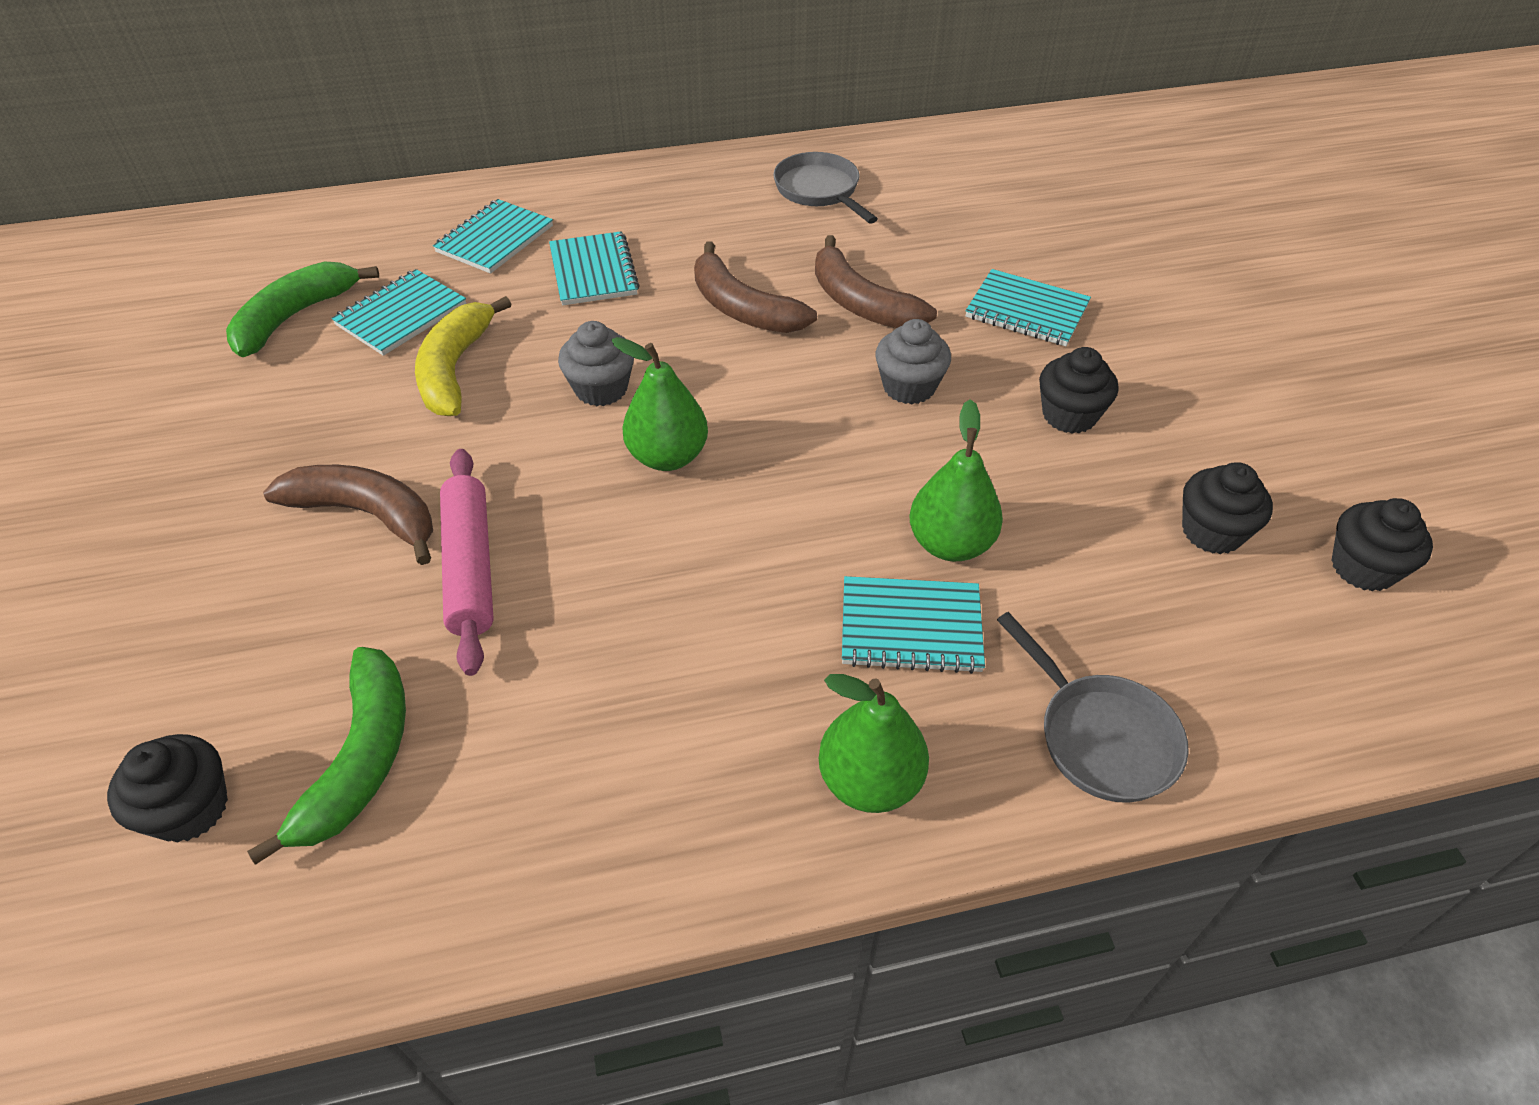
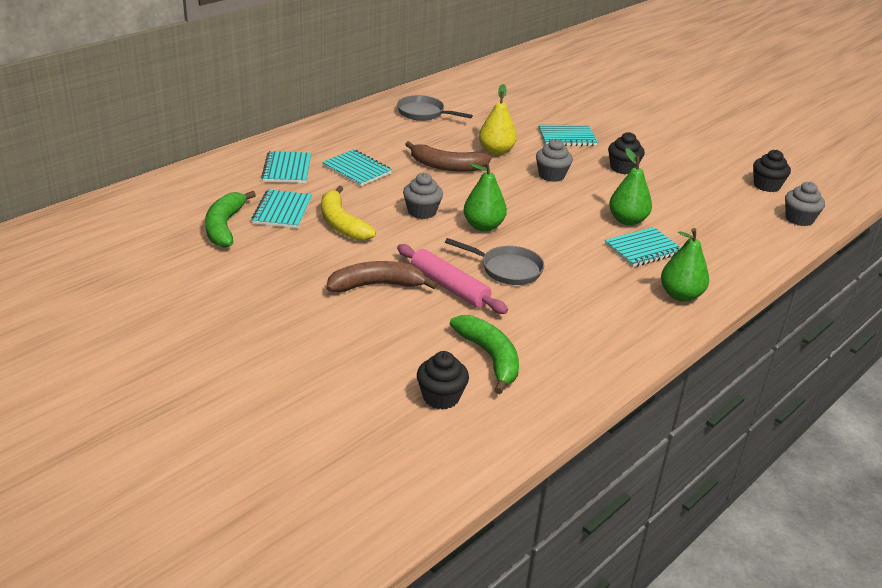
camera: 35 degrees left, 15 degrees down
(861, 303) = (496, 151): brown banana -> yellow pear
(1100, 736) = (738, 258): grey pan -> grey pan (507, 269)
(1212, 532) = (710, 190): black cupcake -> none
(1360, 690) = (799, 219): none -> grey cupcake

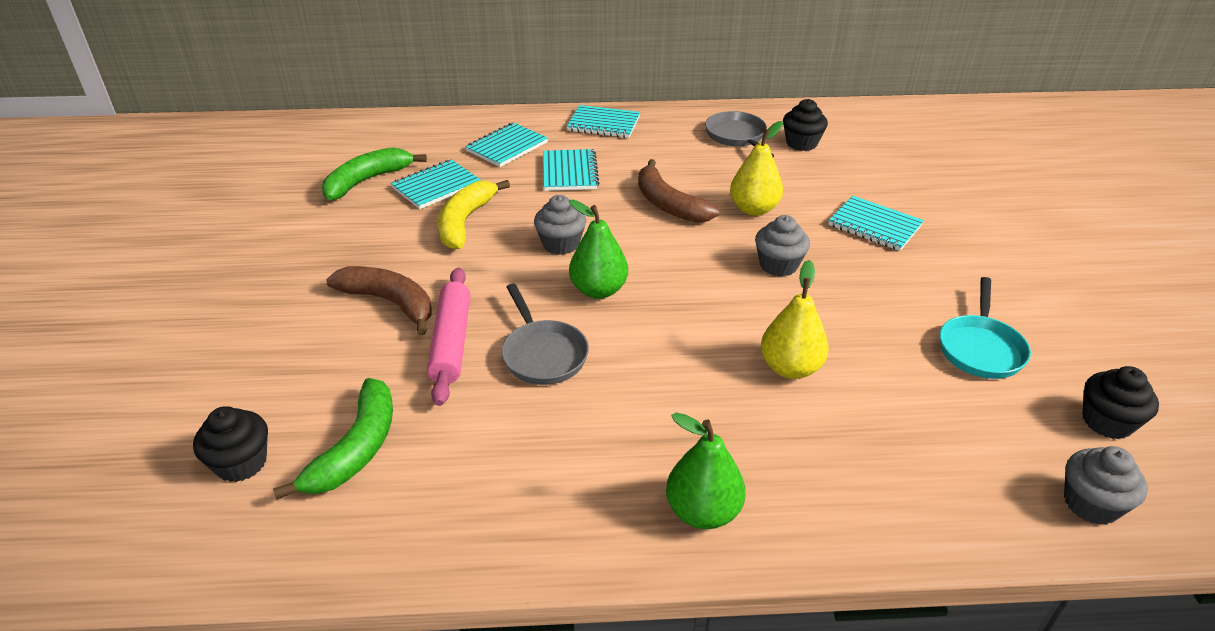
camera: 45 degrees right, 5 degrees up
(623, 168) = (894, 295): black cupcake -> black cupcake (801, 143)
(627, 220) = (790, 368): green pear -> yellow pear
(643, 249) = (751, 417): turquoise notebook -> turquoise notebook (603, 124)
(687, 176) = (980, 348): none -> turquoise pan

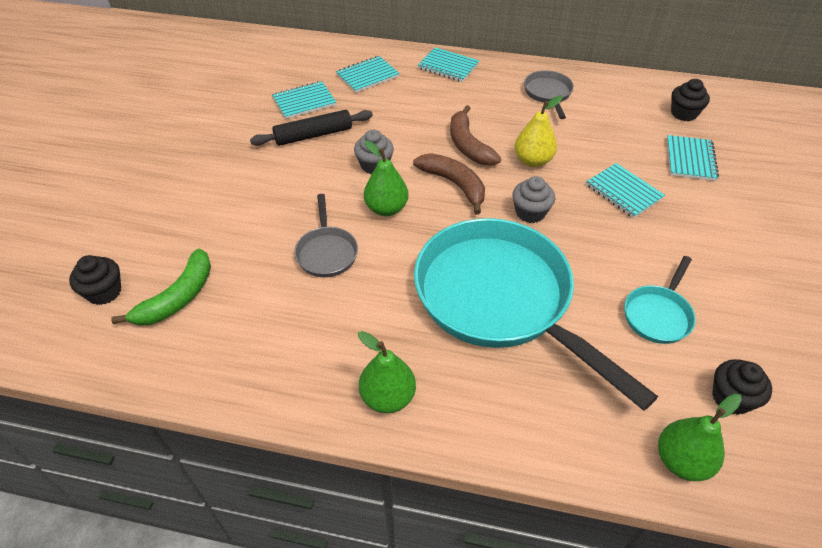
camera: 15 degrees right, 10 degrees up
(367, 181) = (258, 89): green banana -> none
(390, 303) = (238, 191): brown banana -> brown banana (454, 184)
(451, 342) = (268, 230): pink rolling pin -> none
(465, 222) = (313, 135): yellow banana -> black rolling pin
(569, 172) = (405, 105): turquoise notebook -> turquoise notebook (690, 159)
(790, 368) = (500, 300): yellow pear -> turquoise pan
(801, 143) = (598, 108): black cupcake -> black cupcake (684, 113)
(1091, 504) = (681, 461): grey cupcake -> green pear

